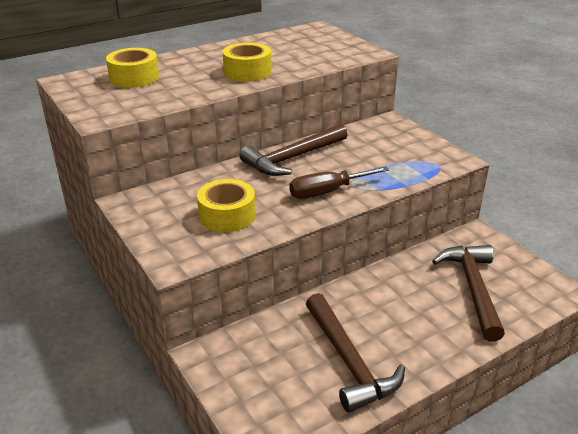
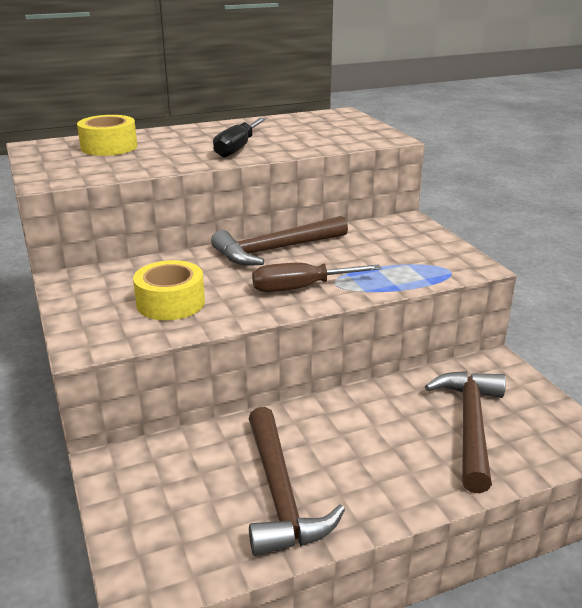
camera: 10 degrees right, 5 degrees down
(247, 72) = (237, 148): yellow tape -> black screwdriver

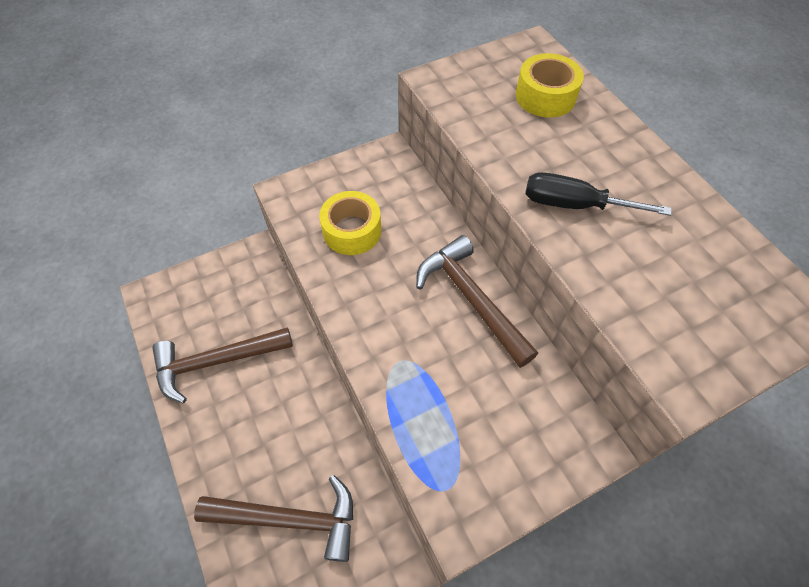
camera: 85 degrees right, 30 degrees up
(300, 288) = (386, 329): brown screwdriver -> none

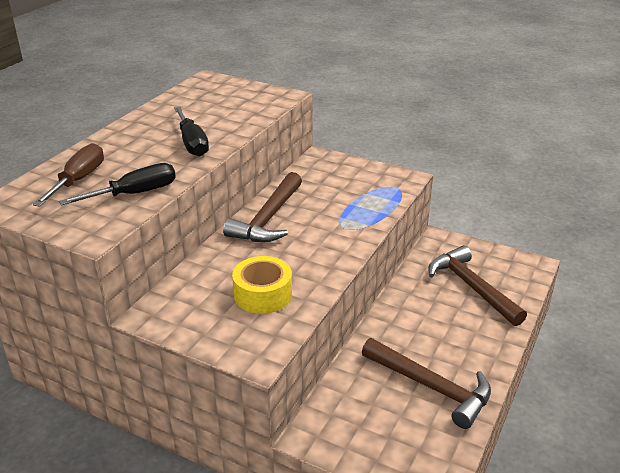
camera: 125 degrees left, 25 degrees down
(487, 123) = (135, 194): none -> black screwdriver
(545, 96) = (79, 180): yellow tape -> brown screwdriver

